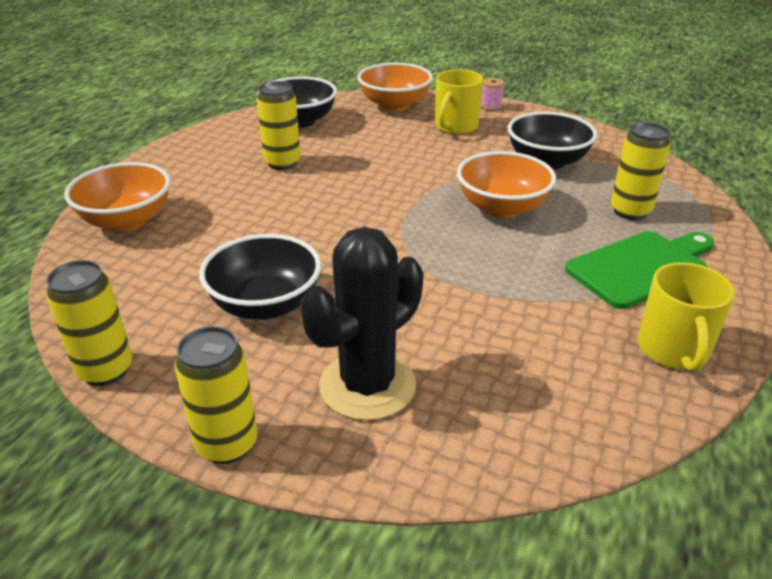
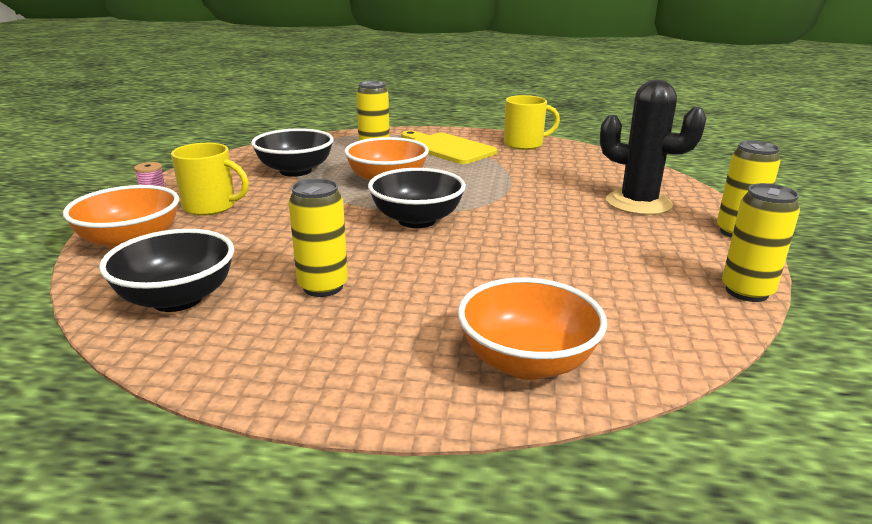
camera: 105 degrees left, 10 degrees down
(265, 305) = (597, 246): black bowl -> black bowl (417, 220)
(641, 267) = (447, 148): green cutting board -> yellow cutting board

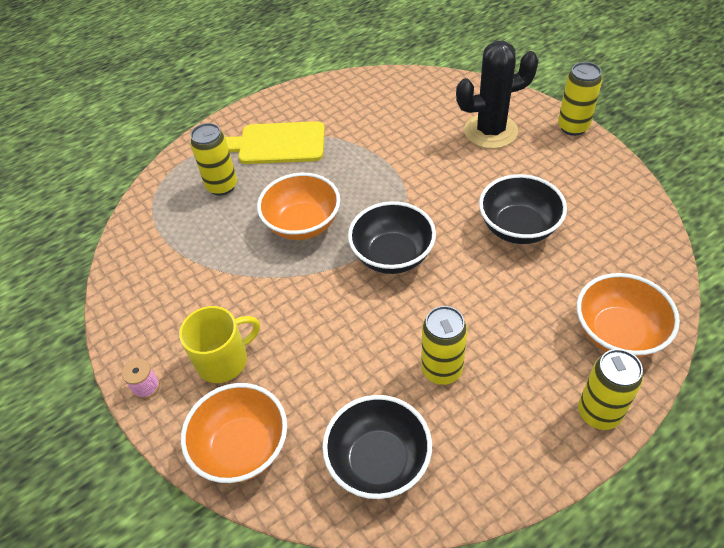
camera: 40 degrees left, 25 degrees up
(295, 171) = (208, 264): black bowl -> black bowl (518, 227)
(524, 144) = (325, 98): yellow mug -> none
(746, 292) = (635, 187): yellow can -> yellow can (599, 413)

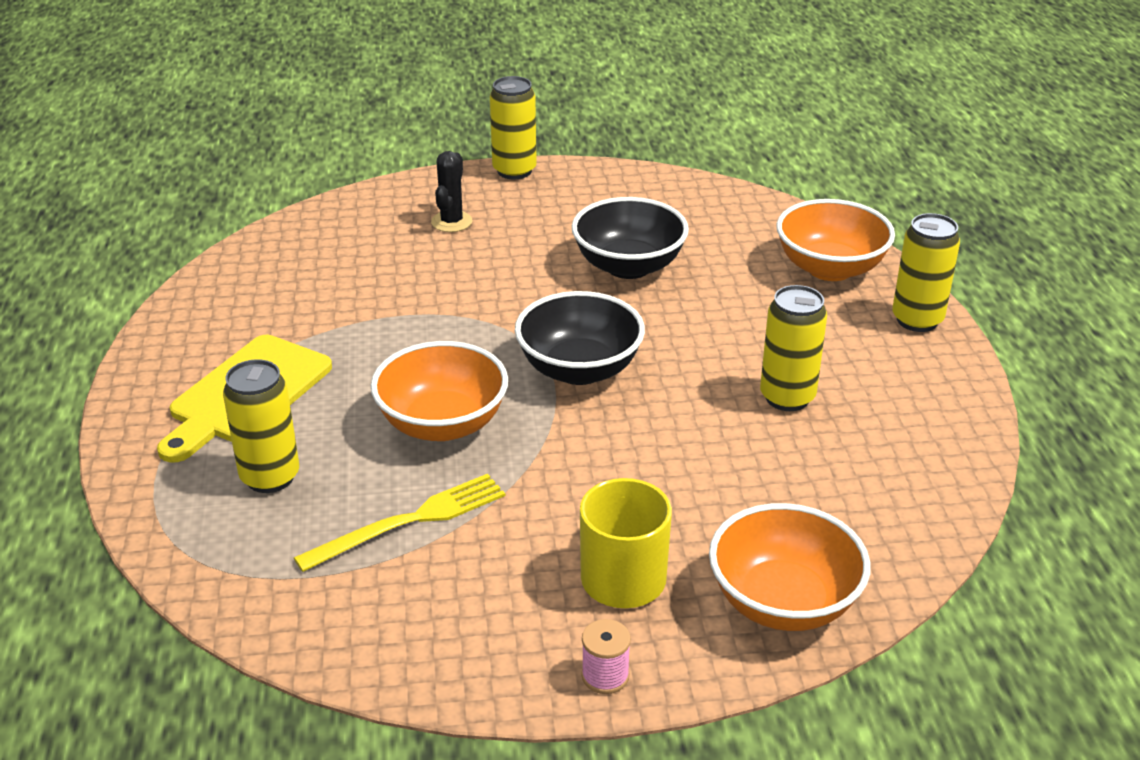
camera: 65 degrees left, 15 degrees down
(219, 252) = (409, 521): none -> yellow fork
(378, 461) = (879, 490): black bowl -> none
(490, 131) = (451, 222): black cactus -> black cactus, size x0.52

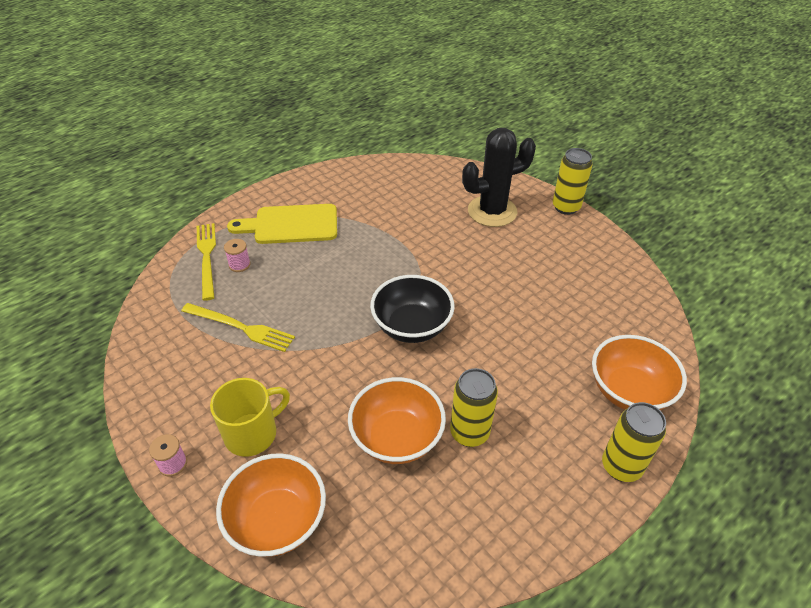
camera: 55 degrees right, 10 degrees up
(207, 506) = (207, 257): none -> yellow fork
(270, 477) = (239, 265): yellow can -> pink spool
(442, 424) = (322, 299): orange bowl -> orange bowl (396, 437)
(451, 222) = (492, 211): black cactus -> black cactus, size x1.92
(628, 266) = (527, 297): black bowl -> none

